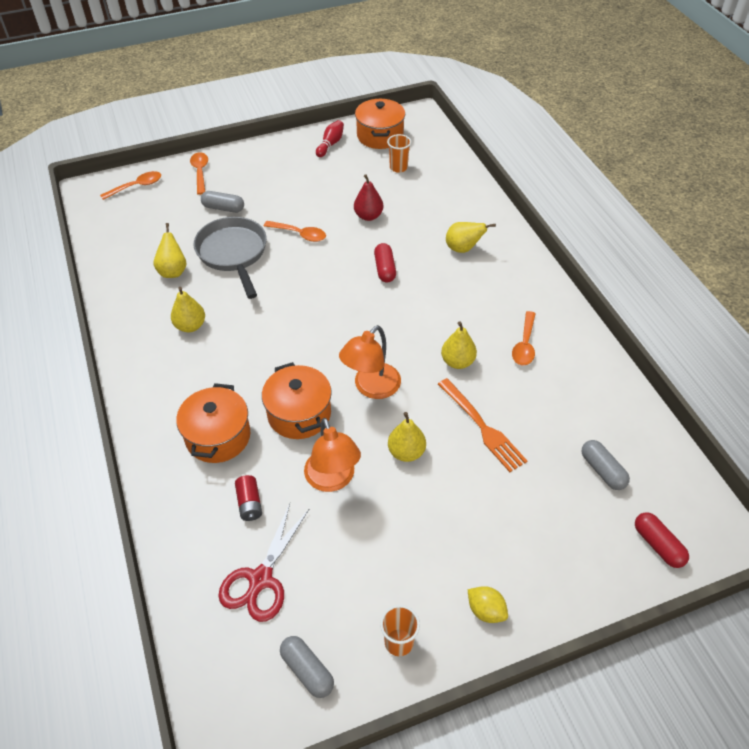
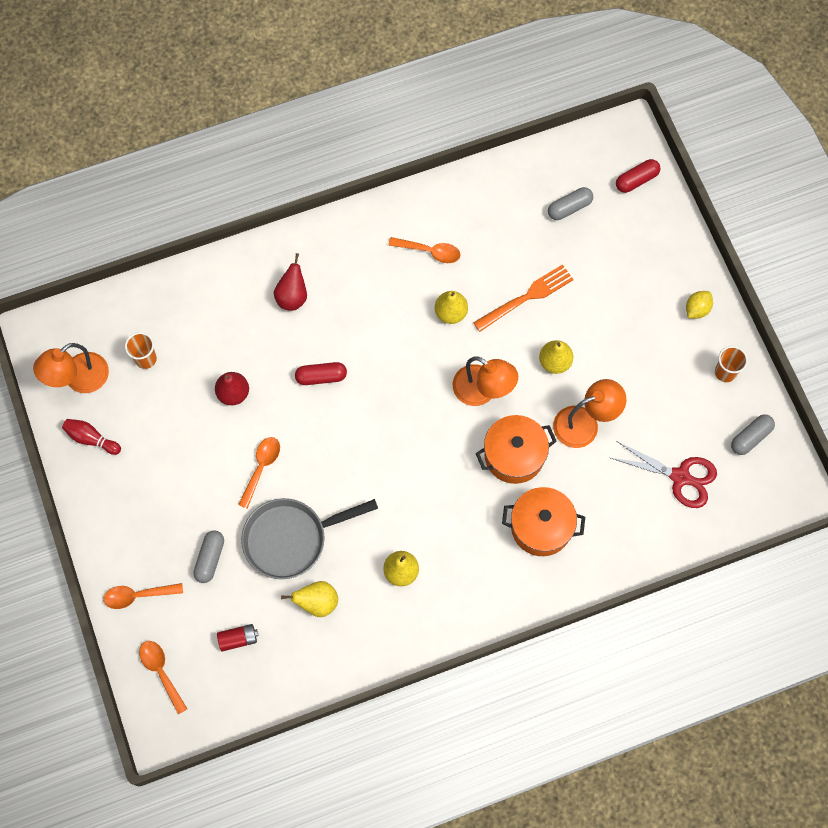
camera: 90 degrees left, 20 degrees up
(249, 503) = (611, 492): red battery -> red battery (238, 639)
(380, 136) = (79, 379): orange pot -> orange lamp
(463, 249) = (292, 297): yellow pear -> red pear

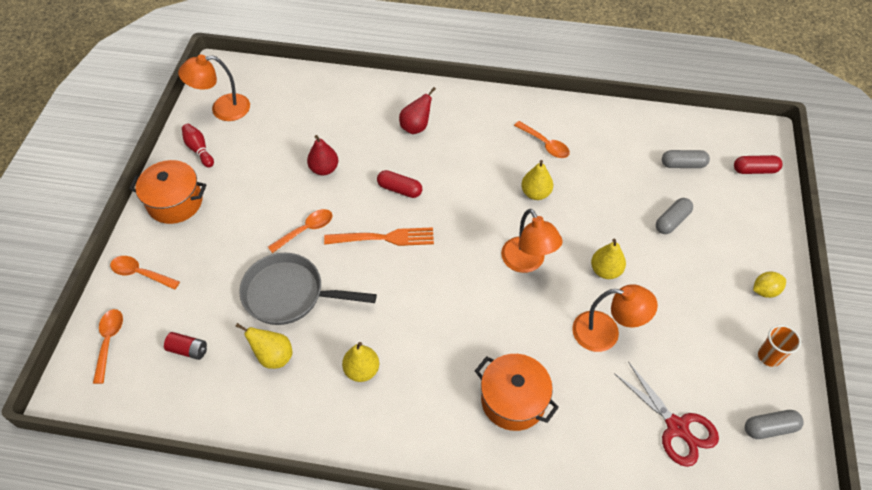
camera: 30 degrees right, 15 degrees down
(146, 359) = (279, 118): orange cup -> none
(210, 558) = (216, 275): grey capsule -> grey capsule (672, 221)
(514, 455) = (524, 326): orange pot -> orange pot (175, 202)
(526, 297) = (608, 211): orange fork -> orange fork (384, 238)

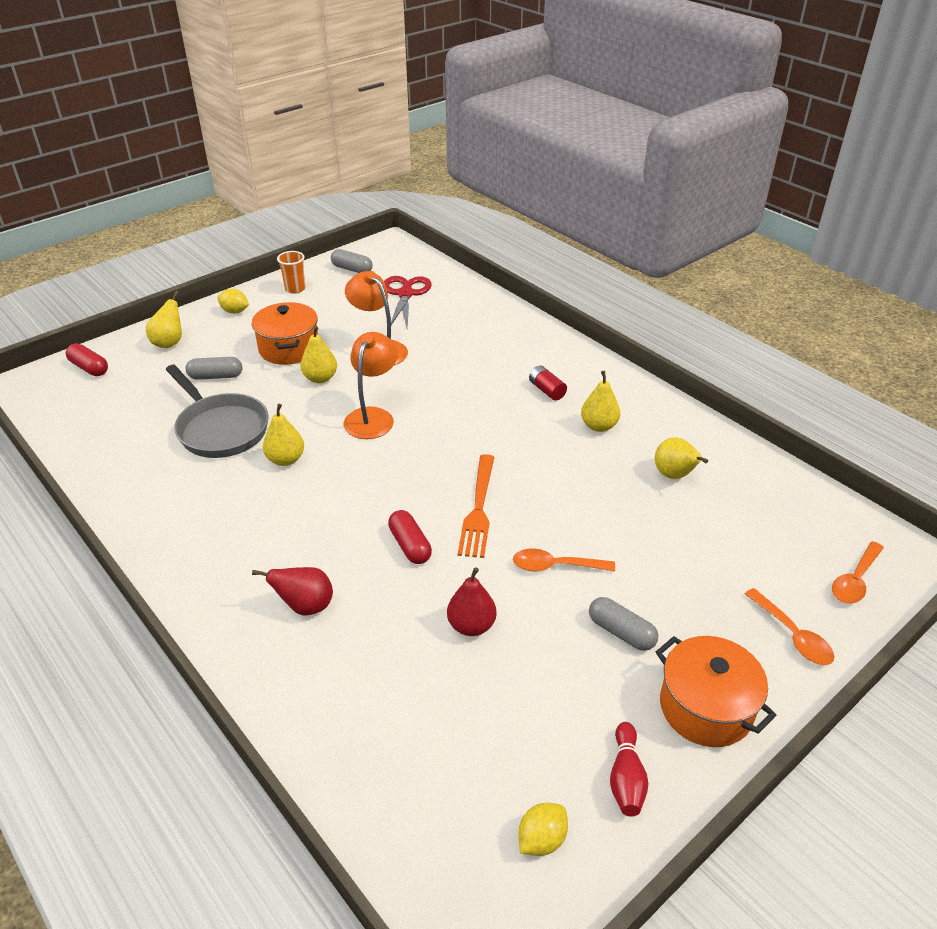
camera: 140 degrees left, 15 degrees down
(188, 350) = (762, 525): red battery -> red battery (546, 390)
(222, 109) = (541, 839): orange lamp -> yellow lemon
(289, 294) = (622, 515): grey pan -> grey pan (220, 429)
(384, 238) = (478, 509): orange fork -> orange fork turned 120 degrees counterclockwise
(513, 400) = (496, 353): orange pot -> orange pot (289, 348)
(545, 144) = (207, 495): orange spoon -> none
(683, 164) = (129, 404): grey capsule -> grey capsule (621, 632)
(750, 226) = (169, 342): none -> yellow pear

